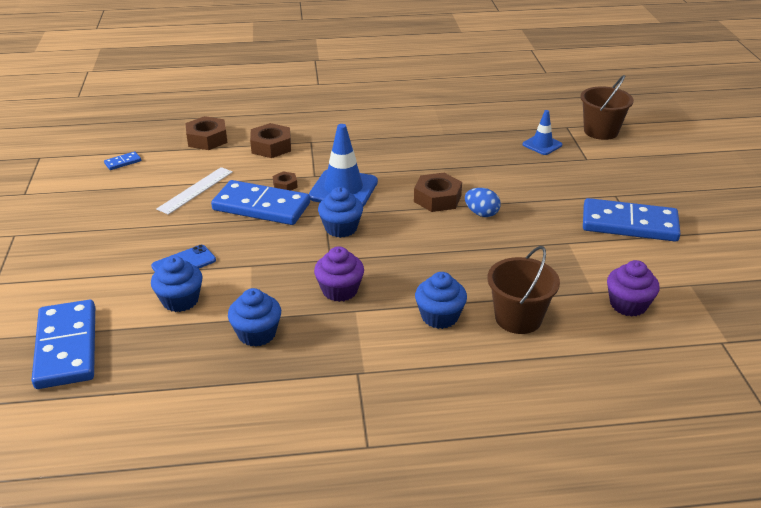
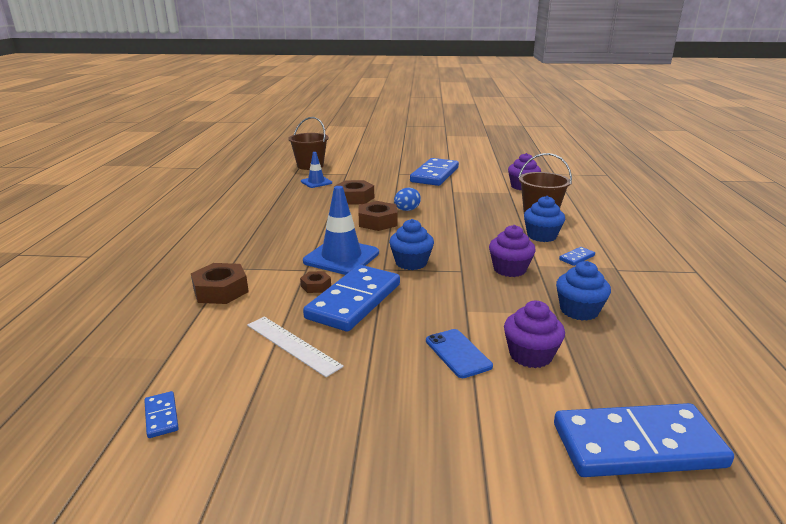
camera: 80 degrees left, 10 degrees down
(180, 300) = (530, 355): blue cupcake -> purple cupcake
(207, 139) = (158, 335): brown nut -> brown nut (354, 198)
(382, 342) = (577, 258): none -> blue domino

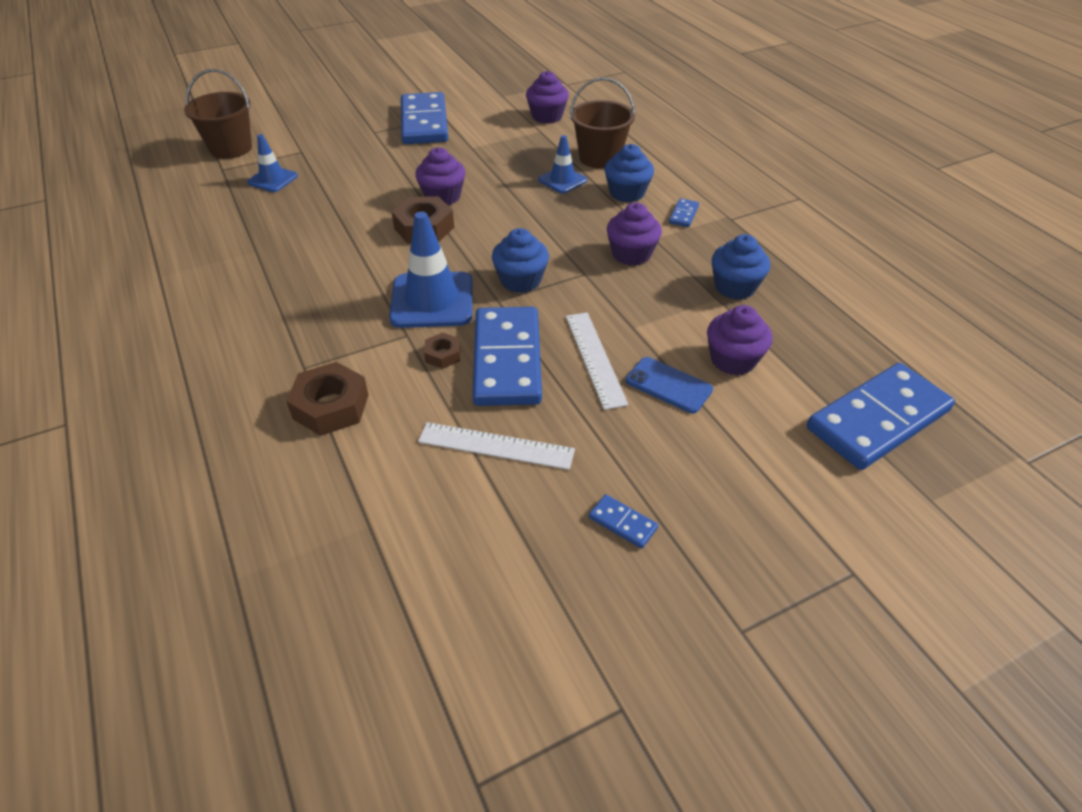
camera: 30 degrees left, 20 degrees up
(161, 416) = (445, 595): blue domino -> blue domino (623, 523)
(354, 198) = (355, 194): brown nut -> none
(407, 210) = (443, 197): blue egg -> purple cupcake
(417, 319) = (594, 358): none -> white ruler
(499, 219) = (562, 180): none -> blue traffic cone

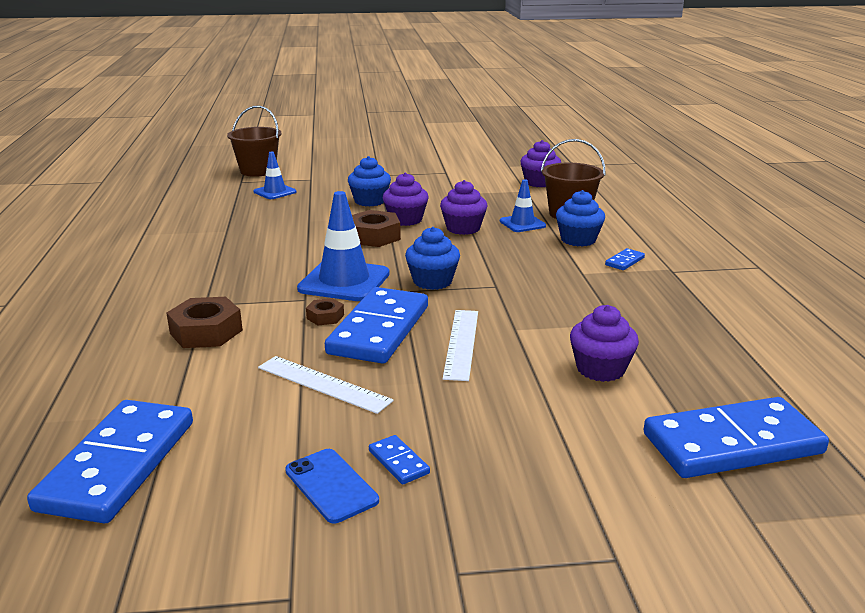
camera: 20 degrees right, 20 degrees down
(424, 123) = (426, 174): blue domino -> blue domino (118, 465)
(631, 254) = (551, 280): purple cupcake -> purple cupcake (463, 228)
(668, 385) = (519, 375): blue phone -> blue phone (331, 485)
(735, 287) = (641, 318): blue cupcake -> blue cupcake (370, 201)

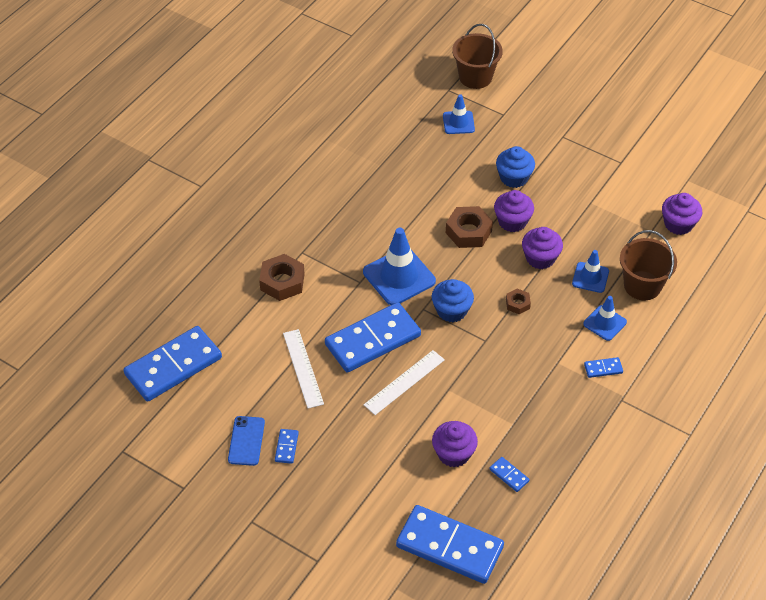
camera: 40 degrees right, 25 degrees up
(325, 317) = (355, 308): brown nut -> brown nut (517, 304)
(578, 240) = (604, 323): blue cupcake -> blue traffic cone
(679, 357) = (509, 475): none -> blue domino

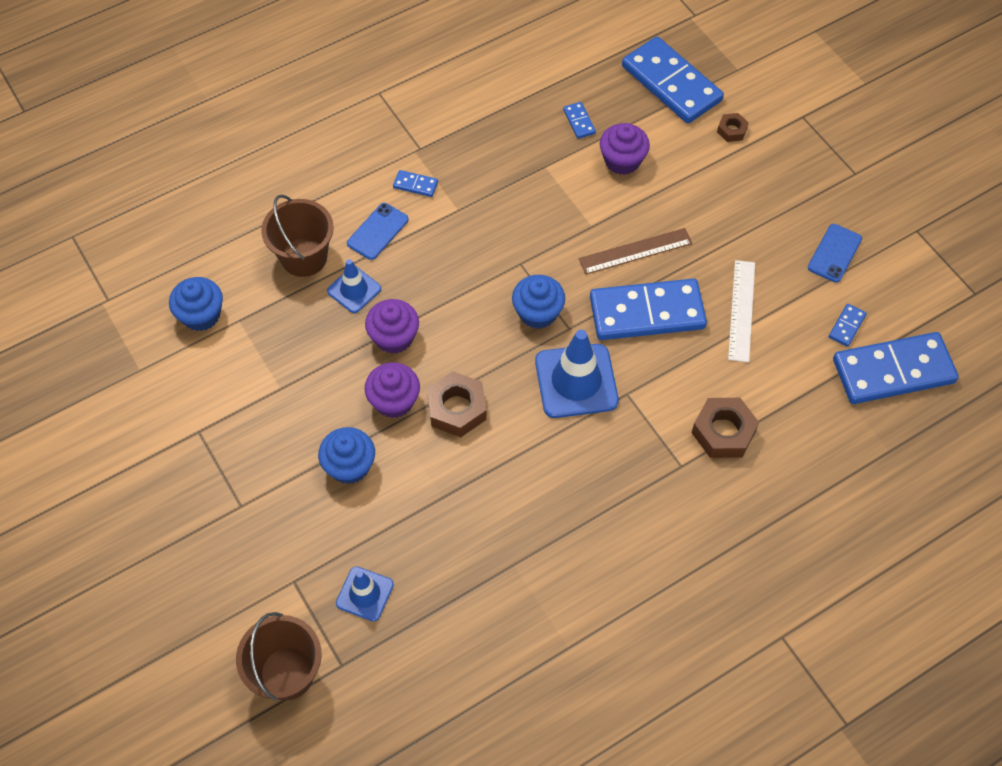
camera: 155 degrees left, 10 degrees up
(286, 447) = (793, 231): blue domino -> blue domino (846, 326)
(404, 382) = (635, 251): white ruler -> brown ruler
(517, 304) = (457, 291): brown nut -> brown nut (731, 130)
(604, 323) = (377, 231): blue traffic cone -> blue phone
(678, 224) = (201, 315): purple cupcake -> blue cupcake

